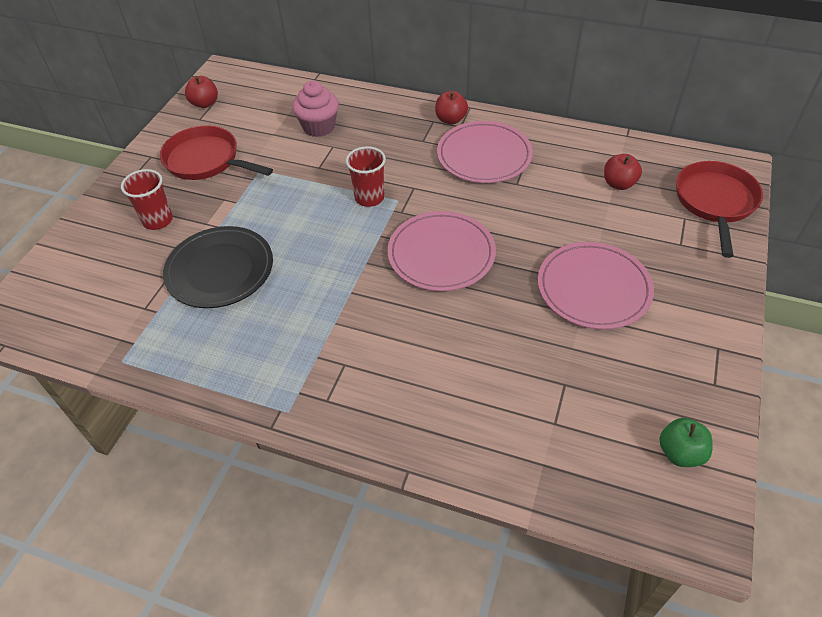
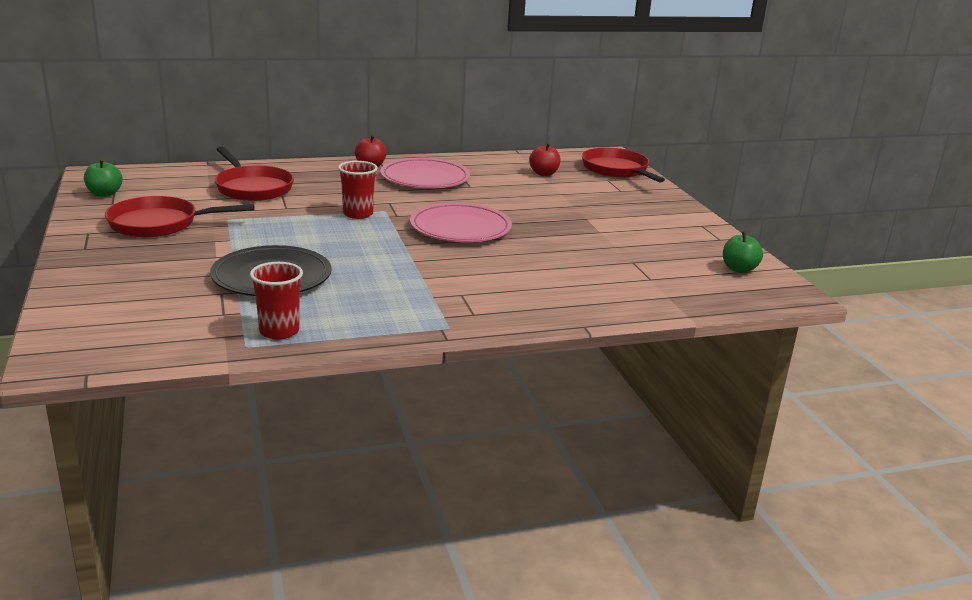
camera: 40 degrees left, 25 degrees down
(158, 220) = (158, 265): red cup -> red cup (279, 331)
(205, 103) = (104, 194): red apple -> green apple
(319, 127) = (252, 188): pink cupcake -> red pan
(593, 288) = (592, 219): pink plate -> none

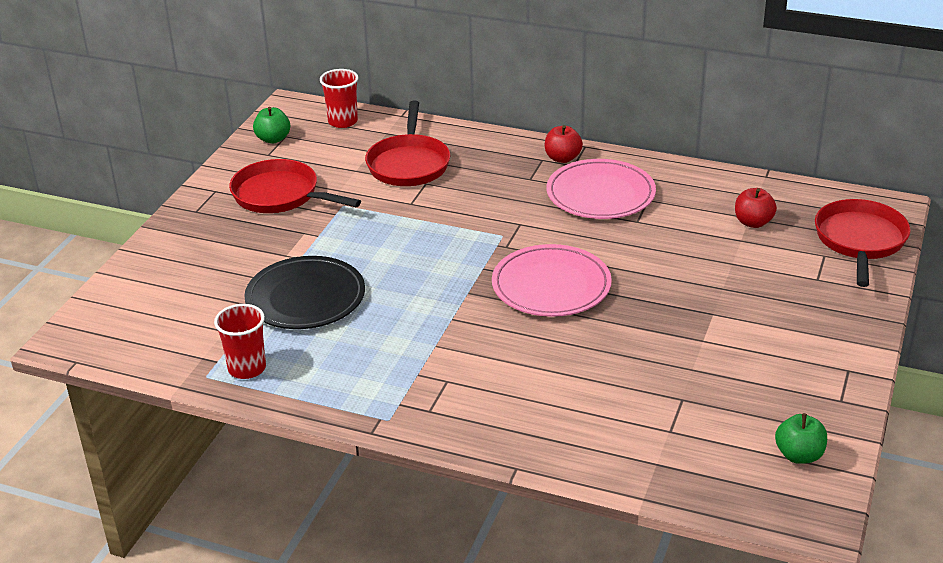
camera: 40 degrees right, 10 degrees up
(358, 214) = (470, 233): red cup -> red cup (343, 121)

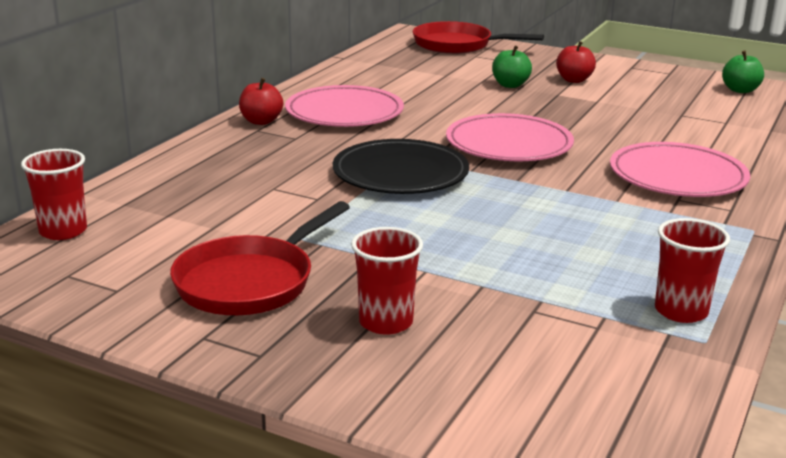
camera: 85 degrees left, 10 degrees down
(231, 248) = (386, 322): none -> red cup
(273, 139) = (69, 285): green apple -> green apple (510, 85)
(305, 298) = (521, 269): black plate -> black plate (400, 173)
(409, 164) = (219, 195): red pan -> none
(499, 384) = (677, 176): none -> pink plate
(753, 222) = (419, 69): red apple -> red apple (574, 80)

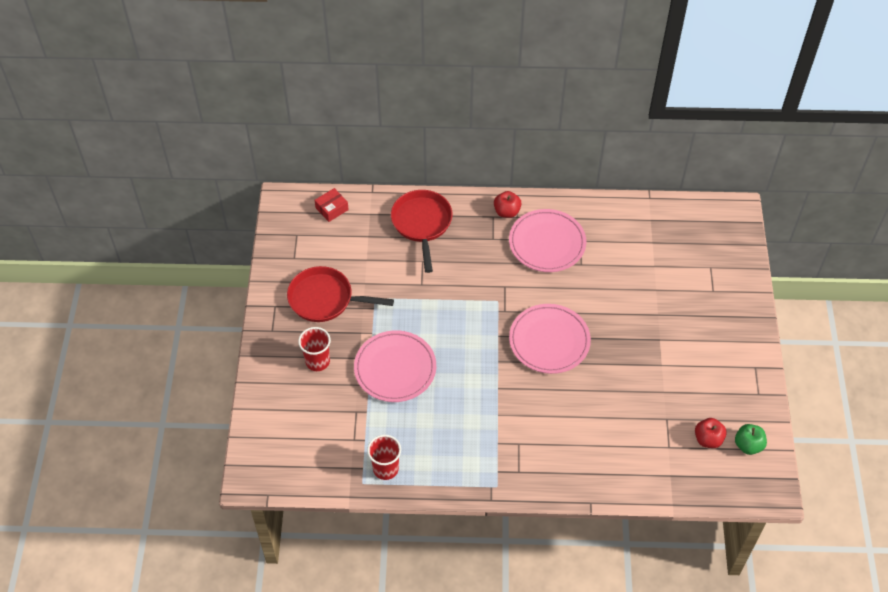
camera: 65 degrees right, 30 degrees up
(63, 231) = (332, 209): red cup -> red box
(400, 173) = (474, 306): black plate -> none
(457, 45) = (728, 248): red pan -> red pan (422, 224)
(510, 85) = (659, 308): green apple -> none
(574, 80) = (697, 340): red apple -> red apple (708, 439)
(677, 176) = (552, 437): pink plate -> pink plate (395, 368)

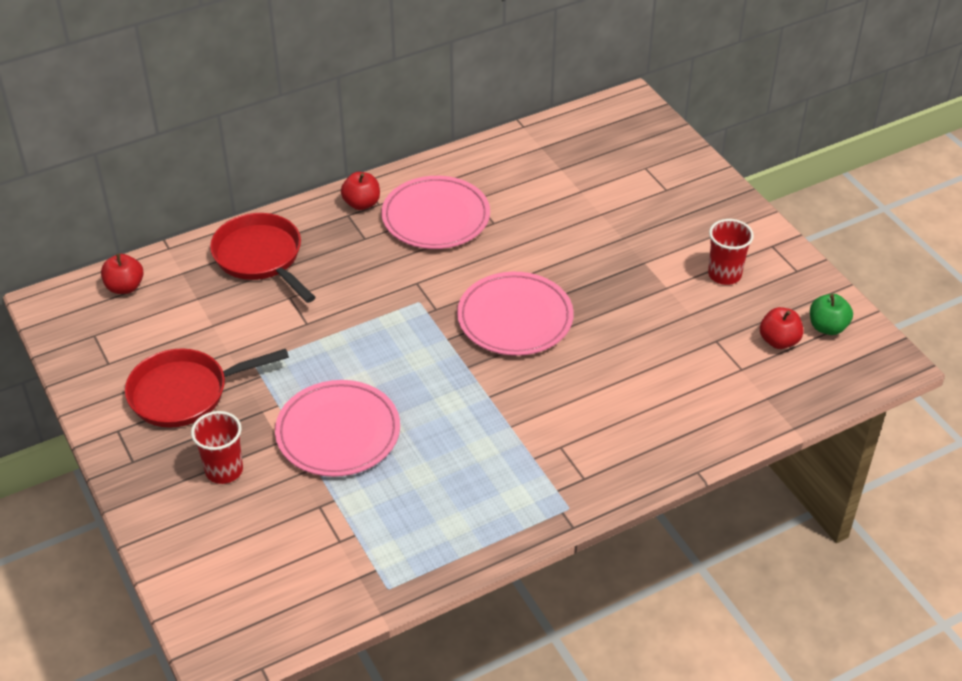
camera: 30 degrees left, 10 degrees down
(332, 209) = (125, 287): red box -> red apple
(385, 469) = (408, 556): red cup -> red cup (724, 274)

